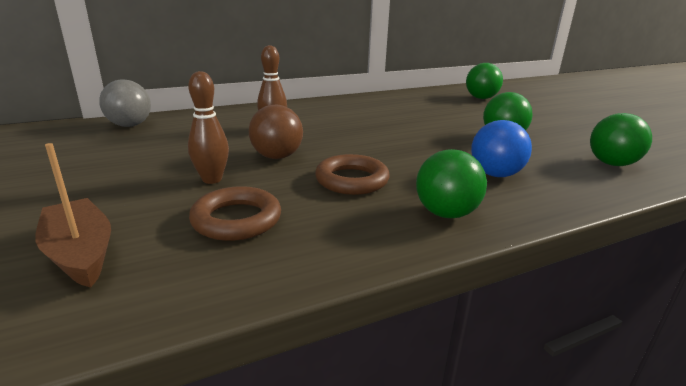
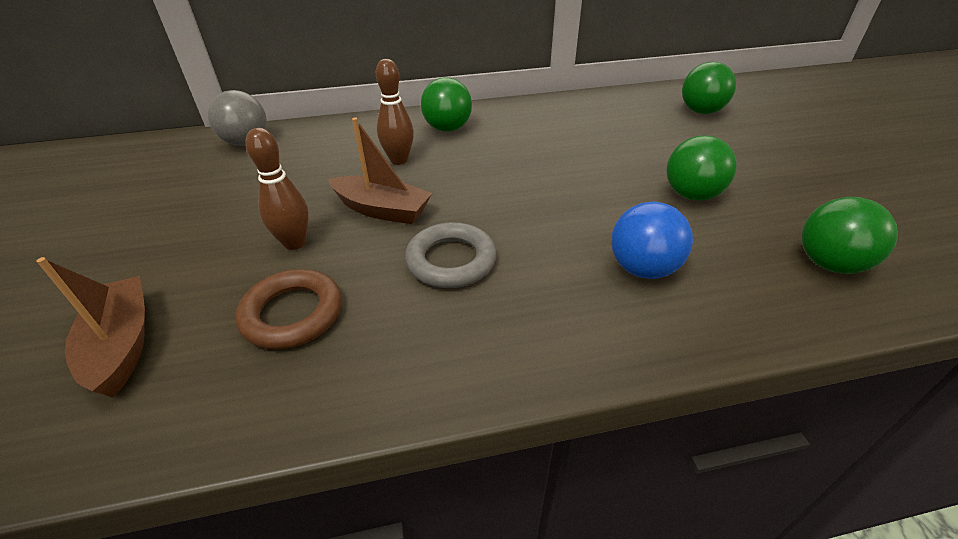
camera: 15 degrees right, 15 degrees up
(277, 157) = (382, 210): brown ball -> brown boat
(352, 180) = (451, 261): brown ring -> grey ring
(446, 213) = (539, 335): green ball -> green ball (447, 128)

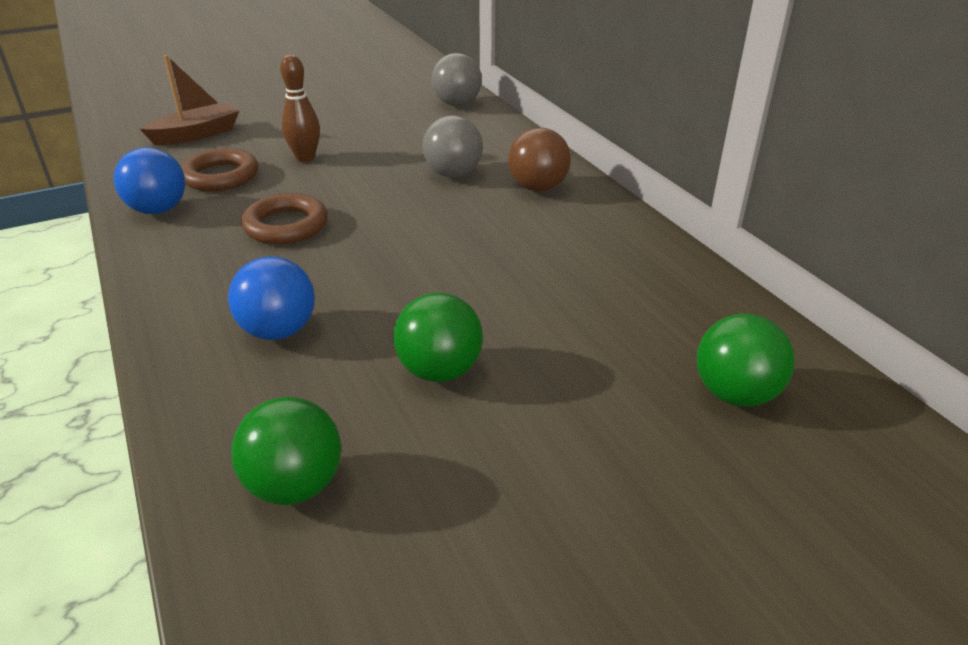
camera: 75 degrees right, 5 degrees down
(355, 374) = (158, 210): none -> blue ball
(382, 210) = (360, 182): brown boat -> none
(399, 160) = (453, 174): brown bowling pin -> grey ball
(447, 128) = (537, 188): green ball -> brown ball
(451, 261) = (286, 225): grey ring -> brown ring

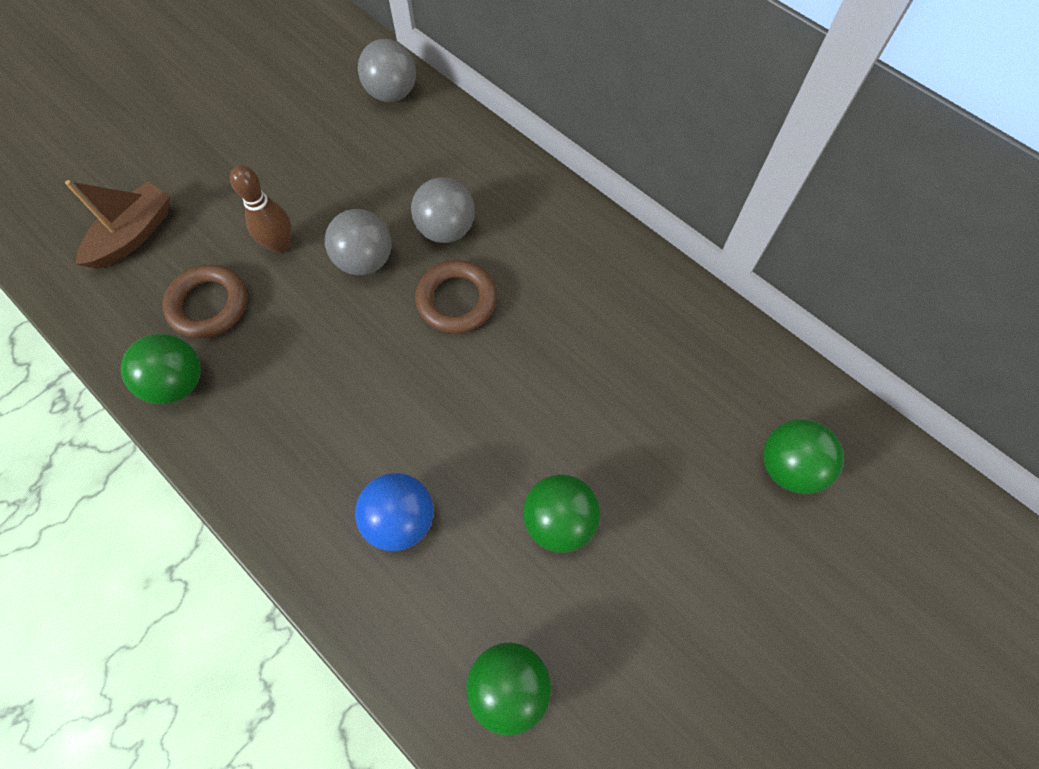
camera: 20 degrees left, 30 degrees up
(158, 210) = (178, 382): blue ball -> green ball
(286, 225) = (324, 367): brown ring -> brown ring (456, 300)
(369, 177) = (365, 260): none -> grey ball
(537, 188) = (536, 229): brown ball -> none

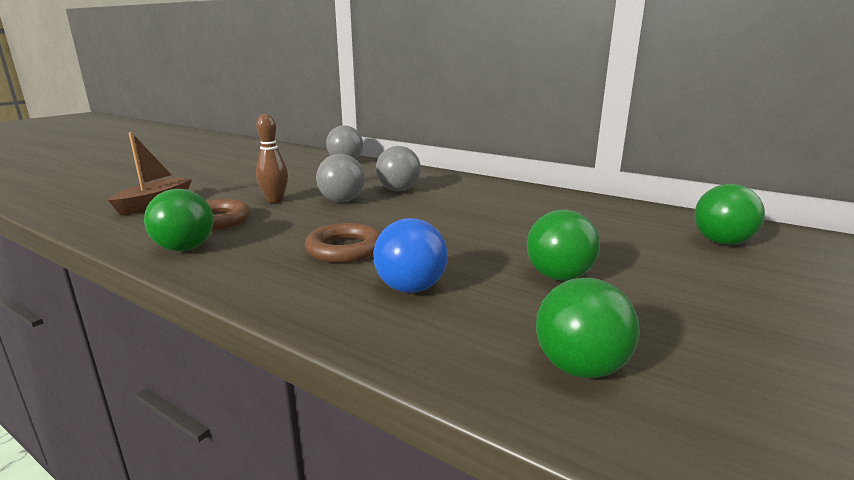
camera: 10 degrees left, 45 degrees down
(456, 300) = (417, 208): brown ring -> brown ring (345, 249)

